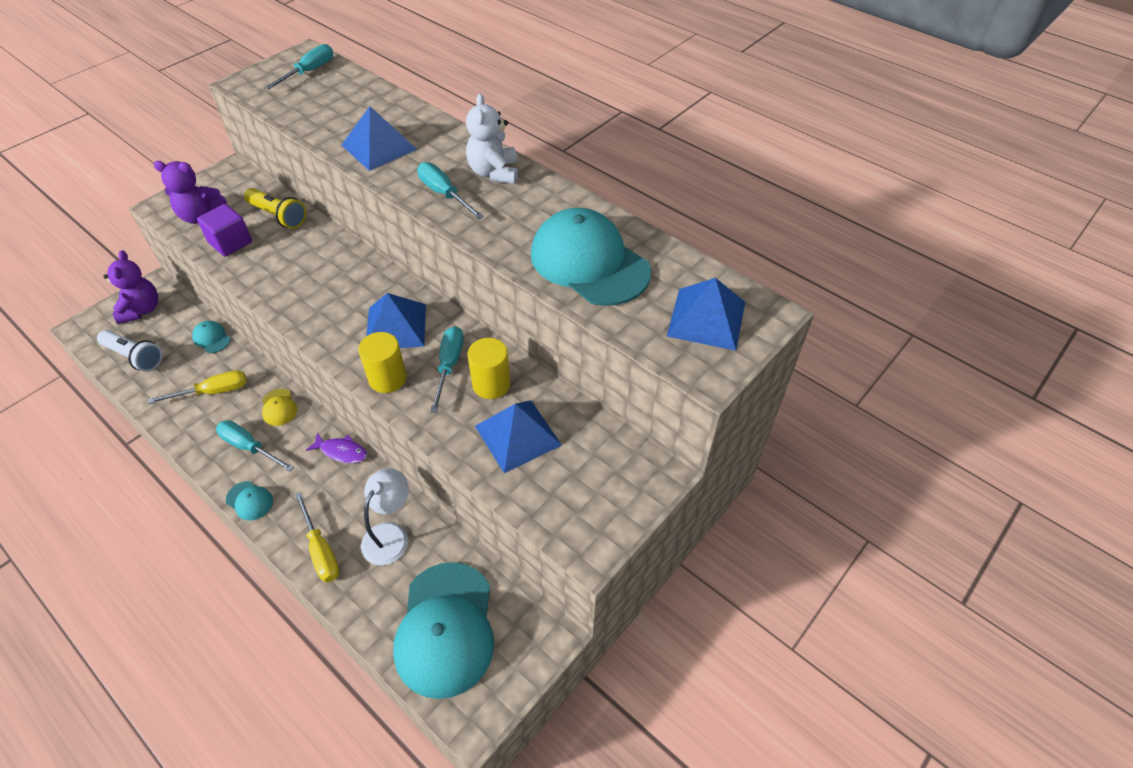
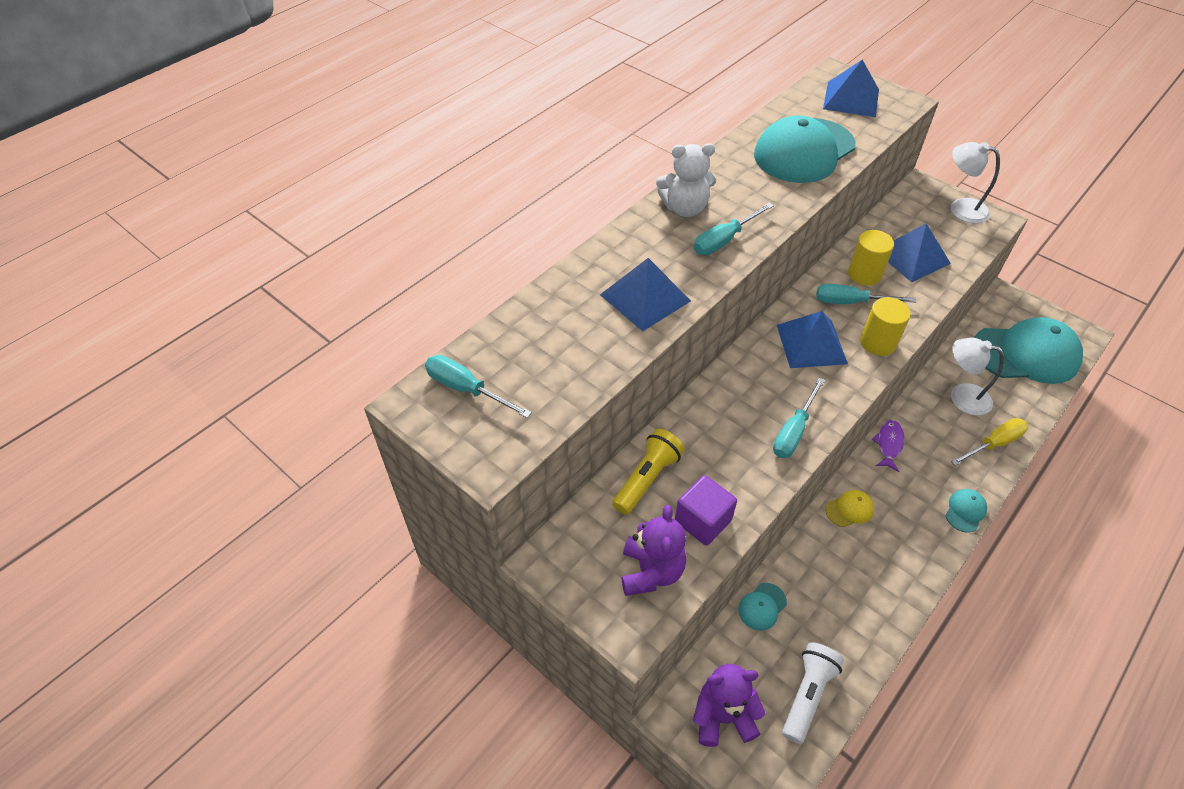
camera: 90 degrees left, 0 degrees up
(213, 392) = (842, 581): yellow screwdriver -> none
(249, 447) = (905, 526): turquoise screwdriver -> turquoise screwdriver (793, 431)
(613, 511) = (961, 208): none -> white lamp

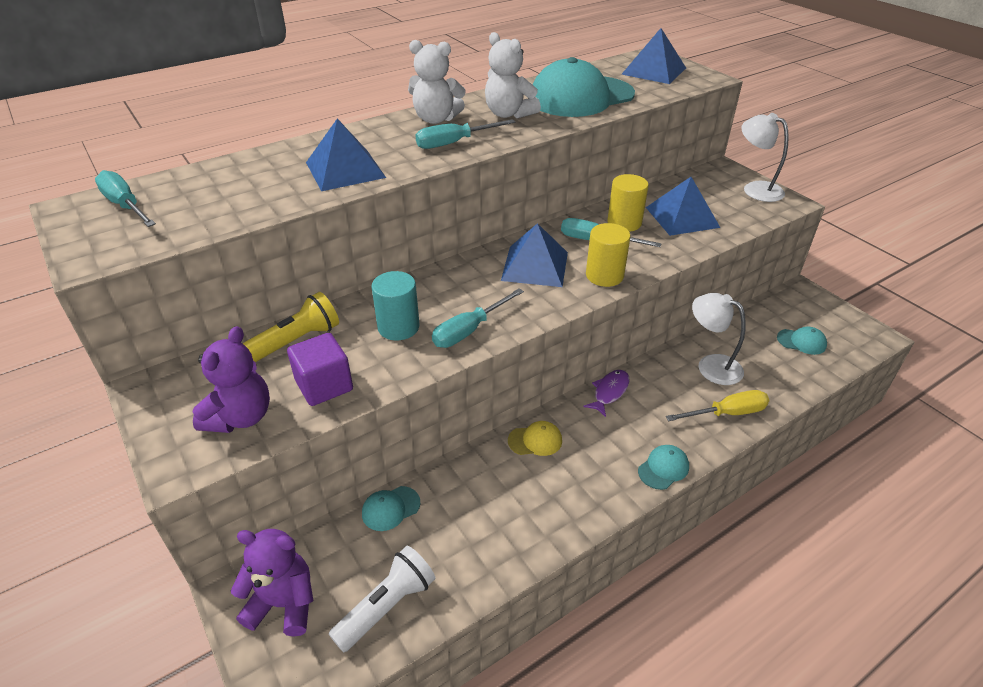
camera: 15 degrees right, 10 degrees down
(729, 442) = (398, 327): none -> turquoise cylinder
(750, 188) = (508, 114): none -> white teddy bear
(1026, 354) = (801, 342): turquoise cap -> turquoise cap, size x0.41

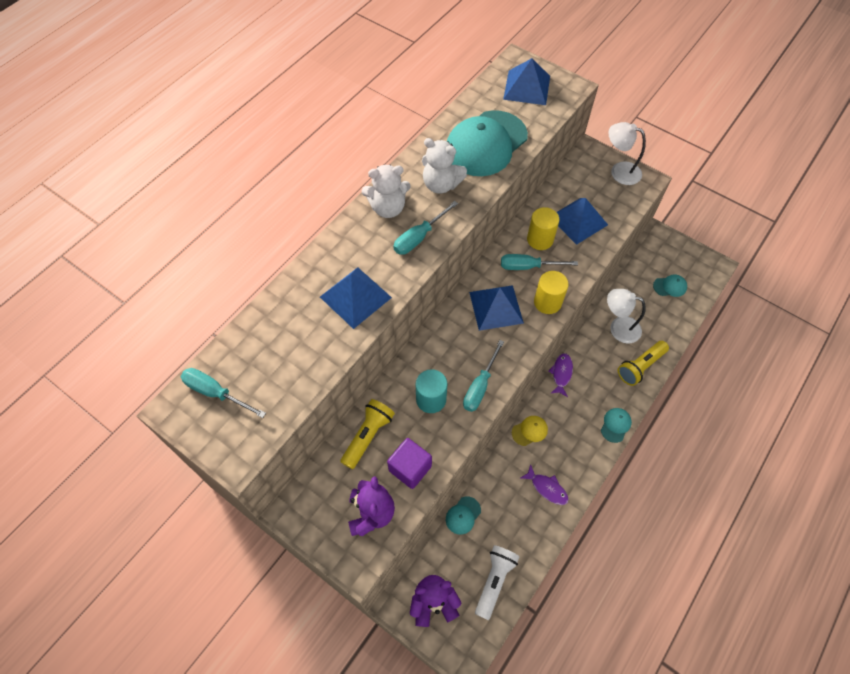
camera: 20 degrees left, 20 degrees up
(526, 513) = (547, 488): none -> purple fish
(727, 413) = (640, 367): yellow screwdriver -> yellow flashlight

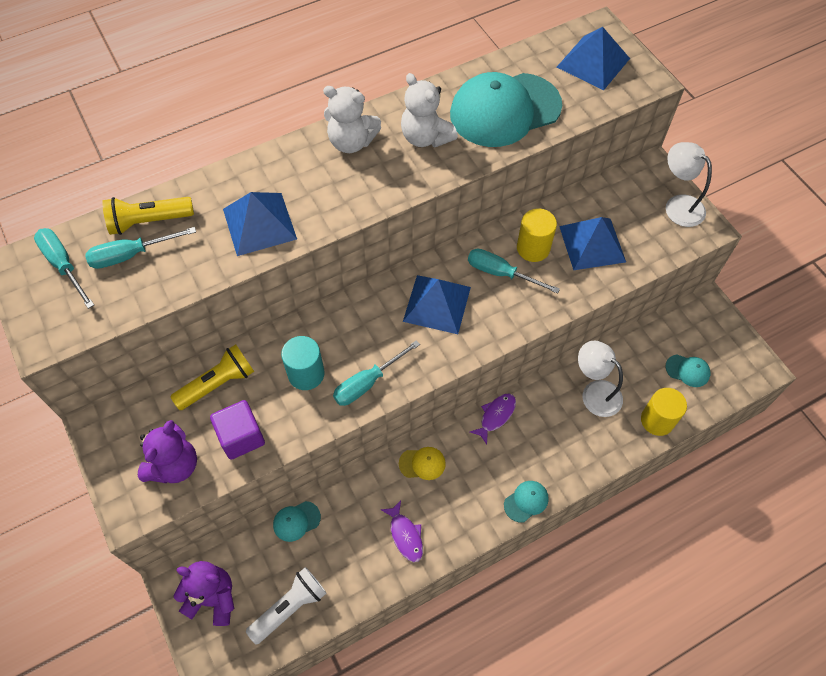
camera: 25 degrees right, 0 degrees up
(419, 237) = (366, 186): turquoise screwdriver -> turquoise screwdriver (131, 255)
(547, 302) = (499, 322): yellow cylinder -> yellow cylinder (657, 420)
(640, 367) = (595, 448): yellow flashlight -> yellow flashlight (149, 222)

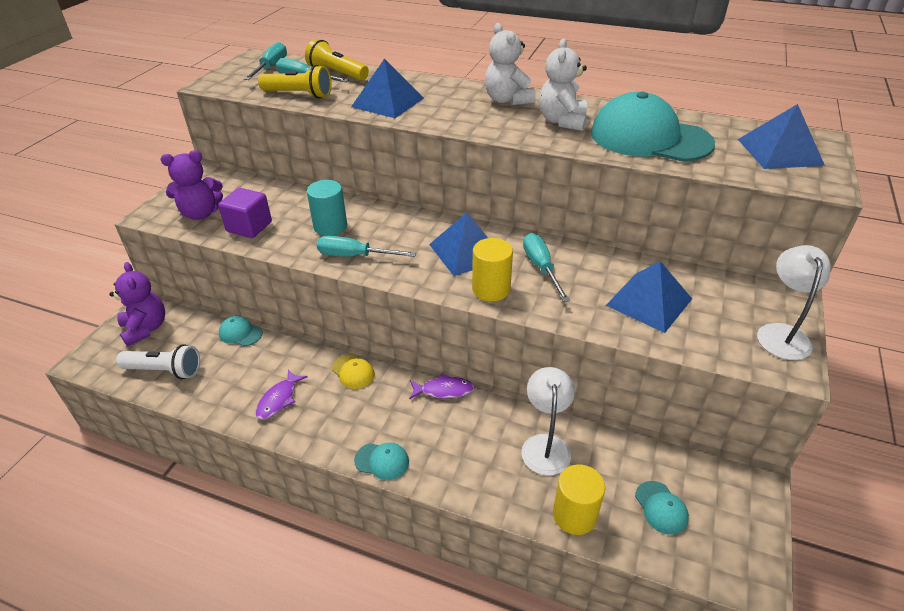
camera: 50 degrees right, 20 degrees down
(218, 384) = (282, 198): yellow flashlight -> yellow flashlight (299, 94)
(533, 248) = (591, 271): yellow cylinder -> yellow cylinder (491, 289)

